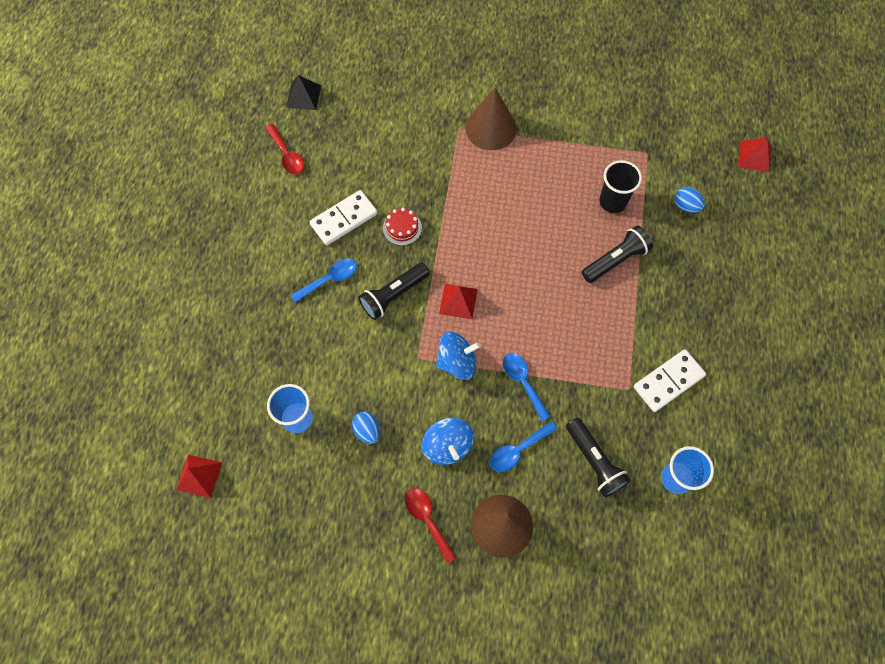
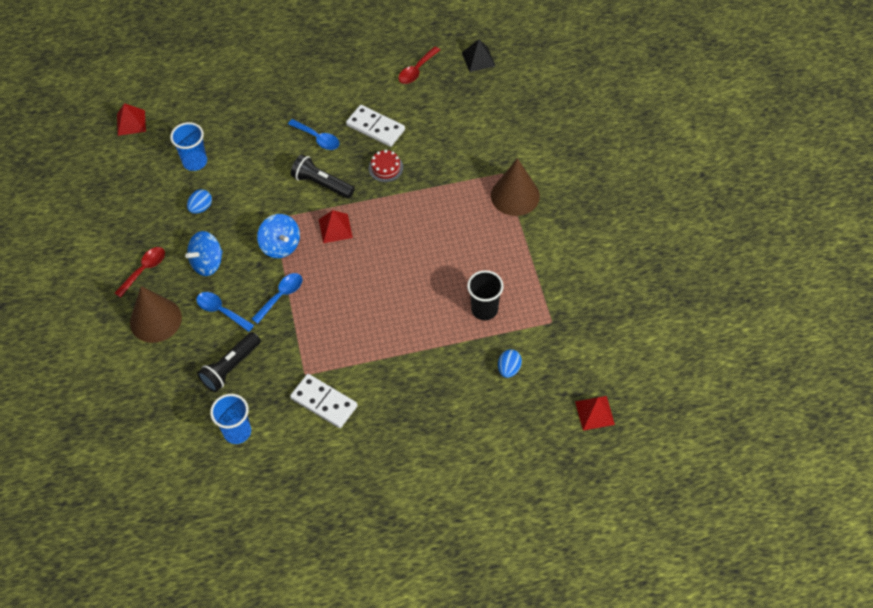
camera: 70 degrees right, 10 degrees down
(615, 260) = (425, 329): black flashlight -> none

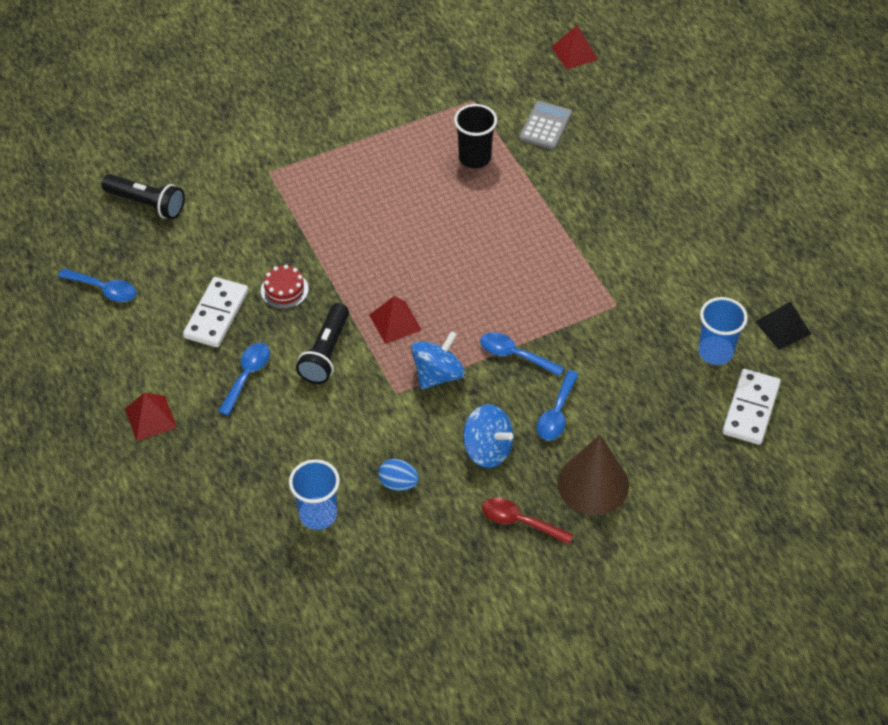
camera: 105 degrees left, 5 degrees down
(131, 122) = (258, 625): red pyramid -> red pyramid (150, 418)
(231, 367) = (633, 381): black flashlight -> black flashlight (147, 204)
(324, 402) = (646, 278): white domino -> white domino (751, 409)
(416, 70) = (104, 289): red spoon -> blue spoon
(478, 59) = (75, 226): black pyramid -> black pyramid (783, 327)
(509, 369) = (545, 126): blue egg -> grey calculator
(515, 195) = (302, 155): brown cone -> none

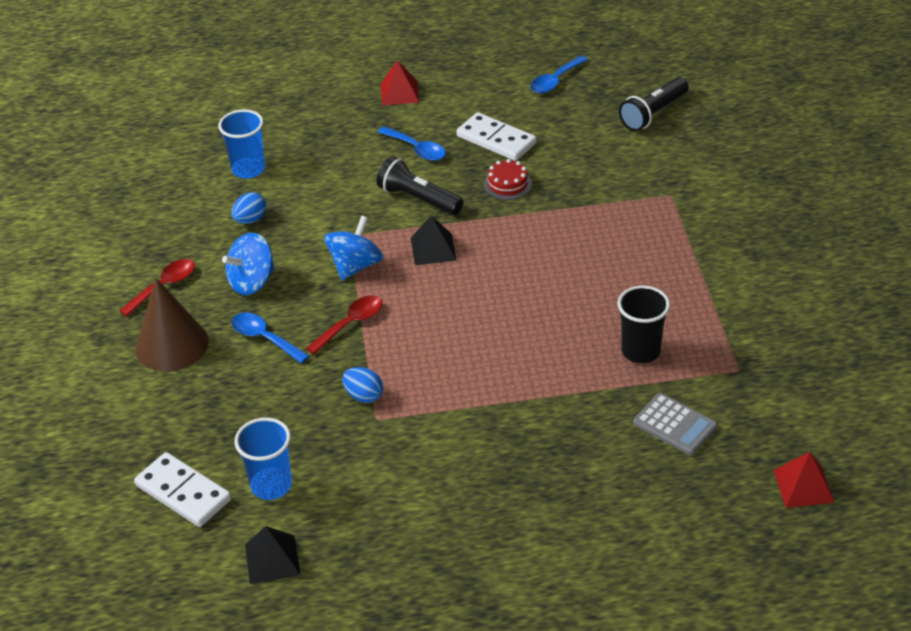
camera: 110 degrees right, 10 degrees down
(395, 322) = (433, 249): red pyramid -> black pyramid
(437, 374) = (355, 266): blue spinning top -> blue spinning top turned 120 degrees counterclockwise
(514, 355) = (350, 324): blue spoon -> red spoon
(595, 320) = (364, 396): none -> blue egg

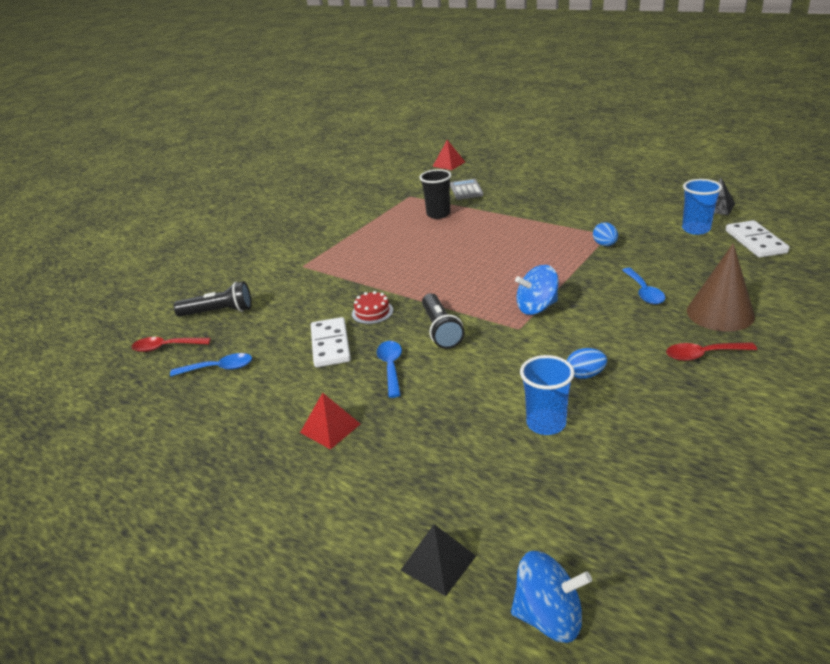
camera: 135 degrees left, 10 degrees down
(252, 282) = (624, 328): blue spinning top -> blue spinning top (549, 616)
(350, 324) = (576, 278): red spoon -> red spoon (166, 347)
(433, 249) = (474, 296): black pyramid -> black pyramid (438, 563)

